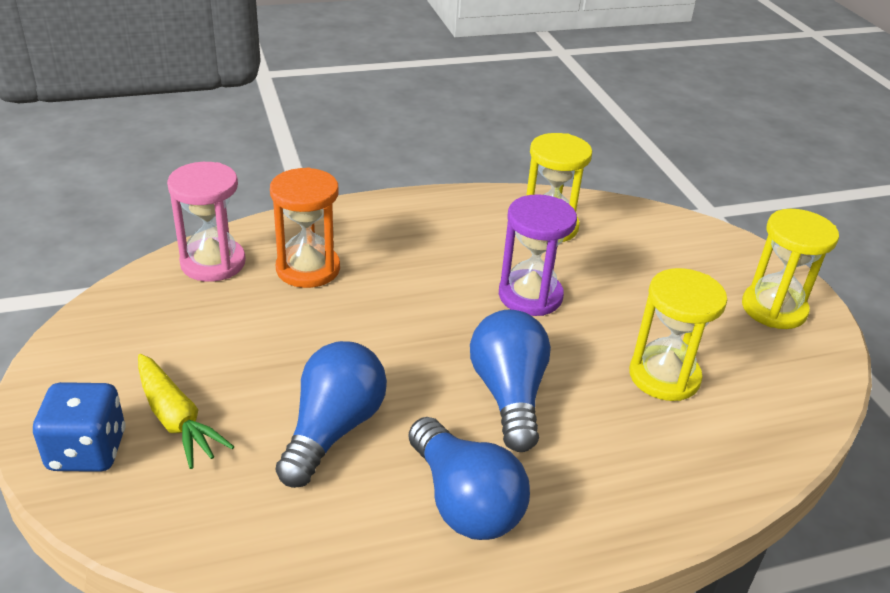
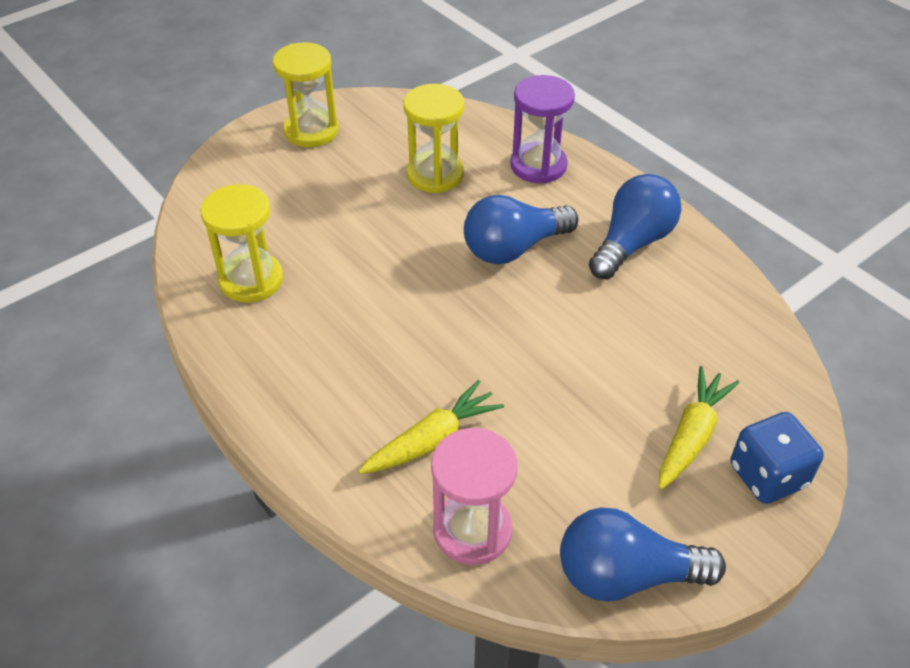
camera: 110 degrees left, 10 degrees up
(308, 269) = (432, 440): orange hourglass -> yellow carrot
(333, 429) = (624, 333): blue light bulb -> blue light bulb (626, 575)
(530, 296) = (377, 266): purple hourglass -> purple hourglass (538, 165)

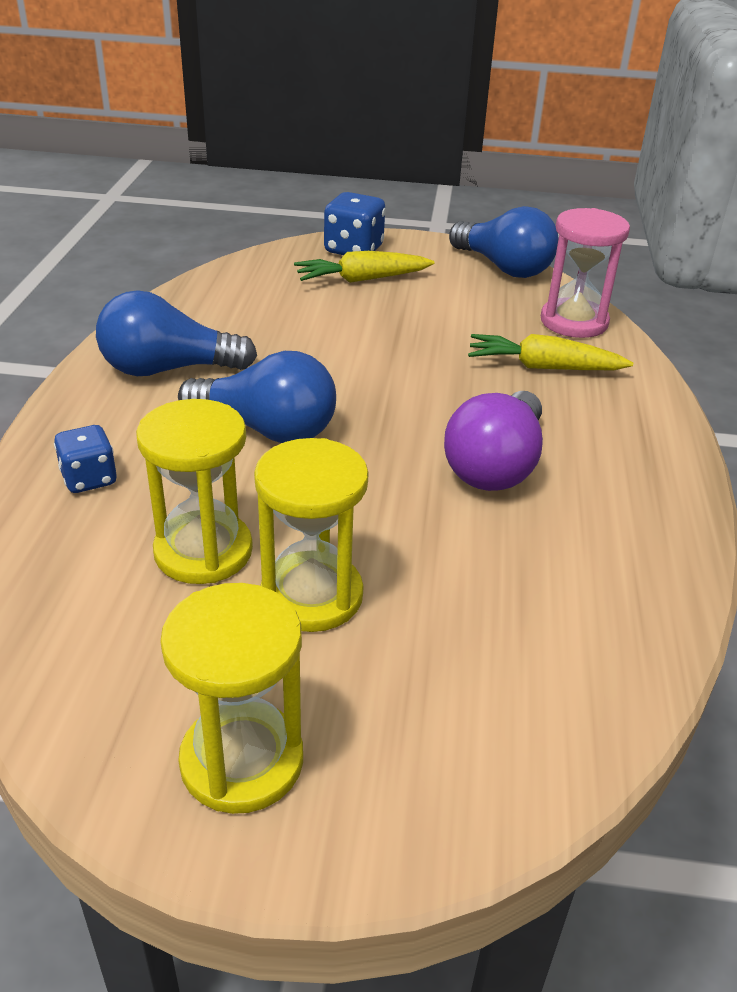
camera: 135 degrees left, 10 degrees down
(251, 280) = (581, 581): yellow hourglass -> yellow hourglass (312, 595)
(365, 319) = (496, 466): none -> purple light bulb
(538, 165) = (89, 479): purple hourglass -> blue dice

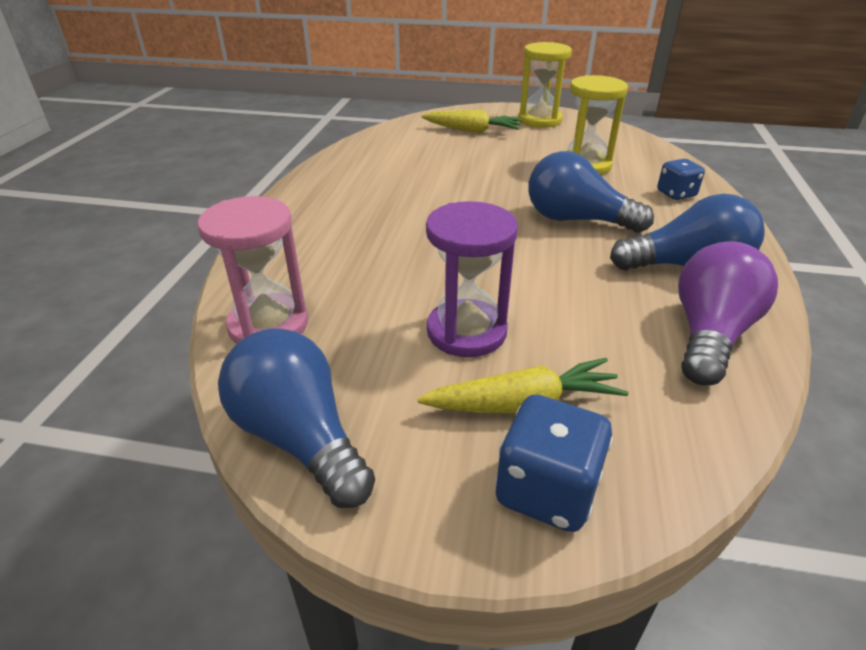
camera: 175 degrees left, 0 degrees up
(312, 595) = (524, 152): yellow hourglass -> none
(404, 317) = (466, 331): none -> purple hourglass
(496, 466) = (414, 199): purple light bulb -> purple light bulb (709, 334)
(543, 367) = (339, 269): yellow carrot -> yellow carrot (472, 131)

